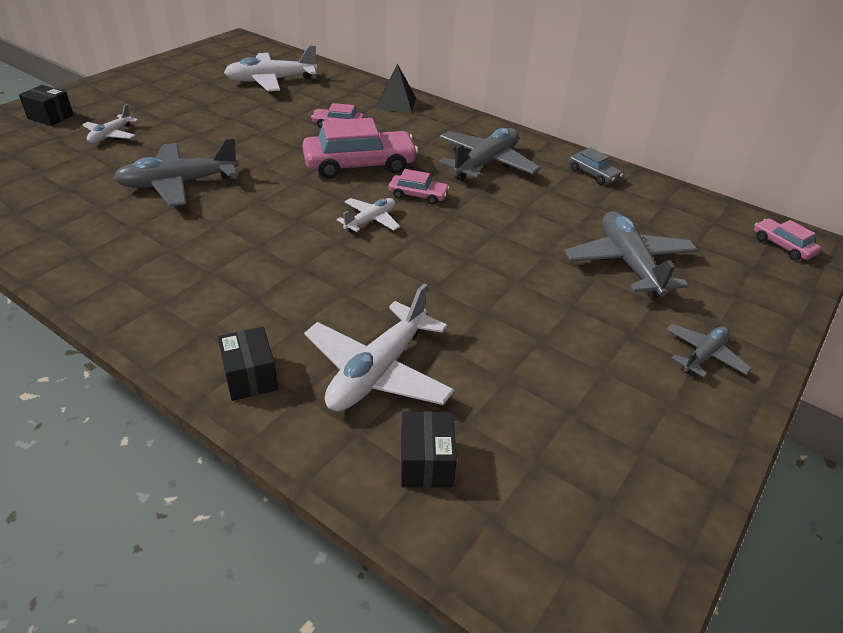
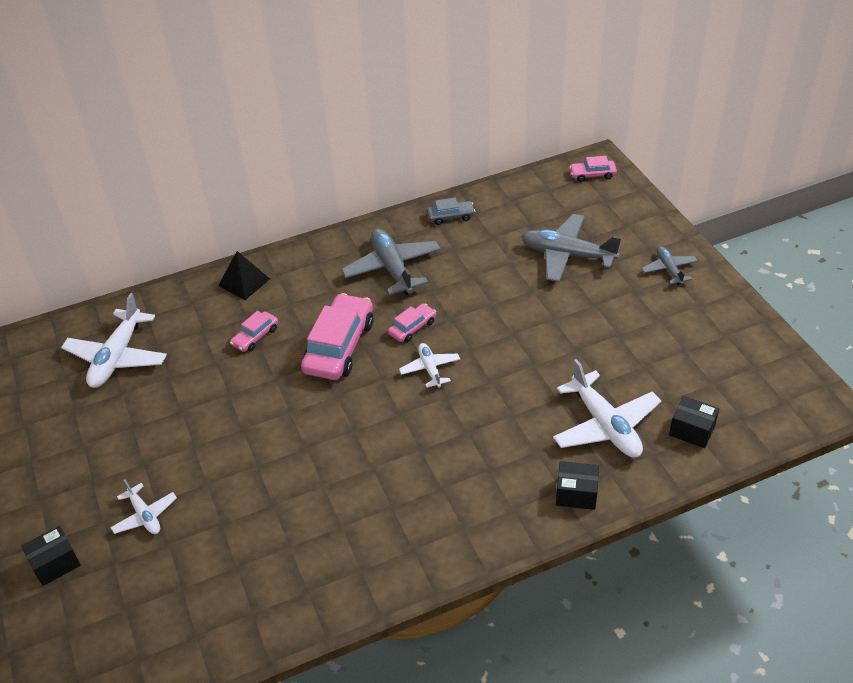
camera: 55 degrees left, 5 degrees up
(178, 184) = (285, 480): grey plane -> none

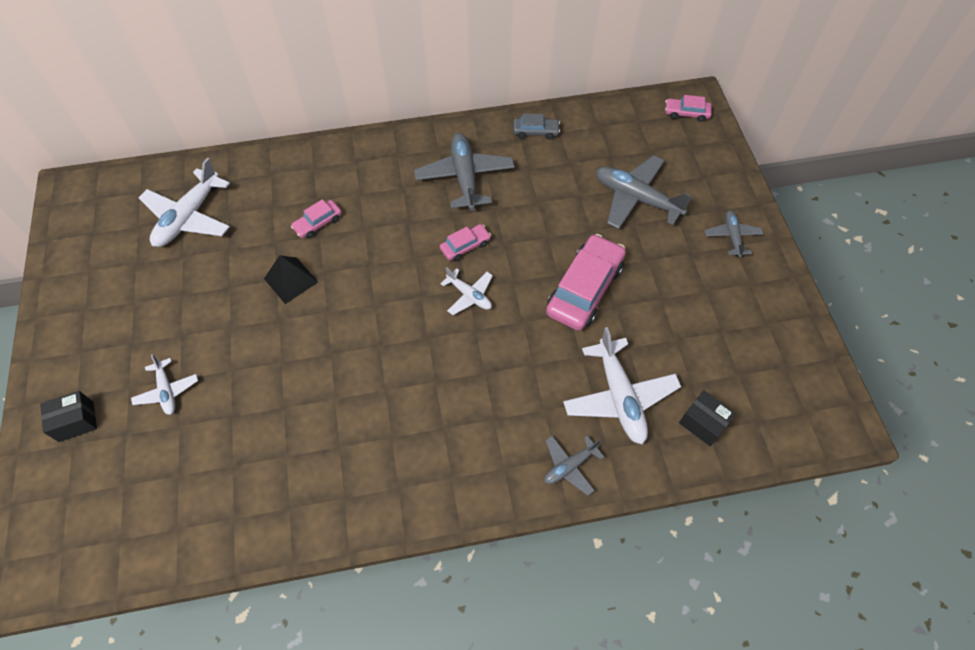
camera: 10 degrees right, 15 degrees up
(244, 282) = (324, 162): black pyramid -> black pyramid (291, 280)
(339, 346) = (392, 251): pink car -> pink car (584, 289)
(430, 369) = (469, 295): white plane -> white plane turned 135 degrees clockwise
(576, 494) = (569, 466): black box -> grey plane

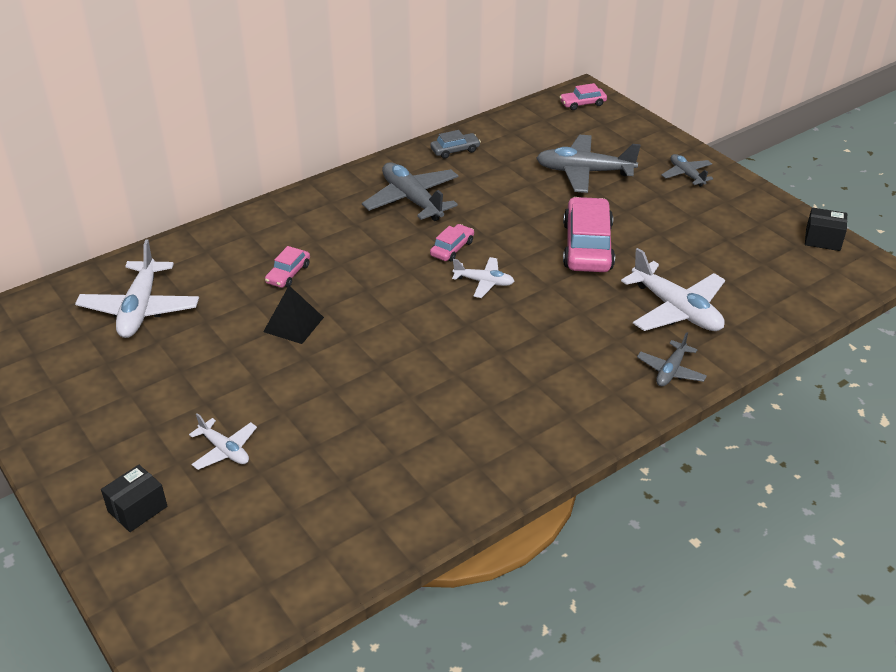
camera: 25 degrees left, 20 degrees down
(703, 423) = (760, 304): black box -> black box (823, 239)

